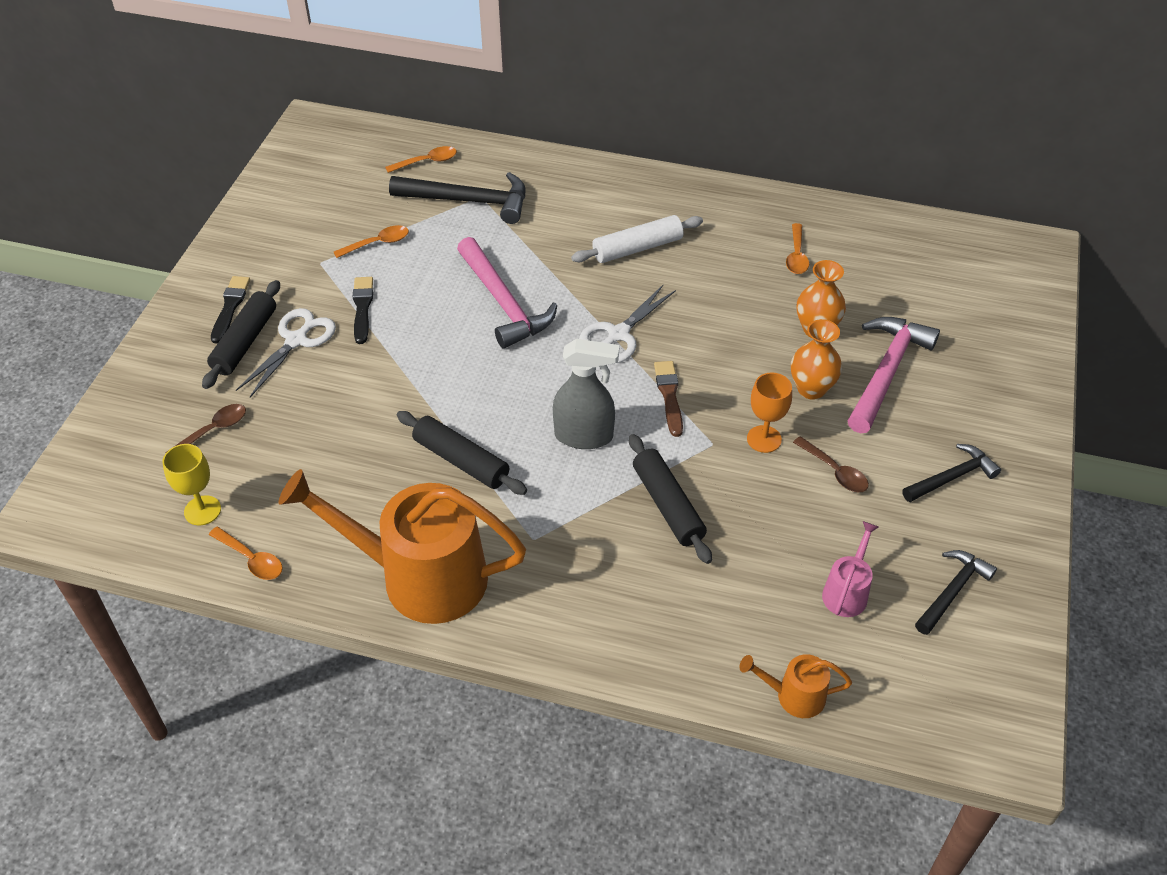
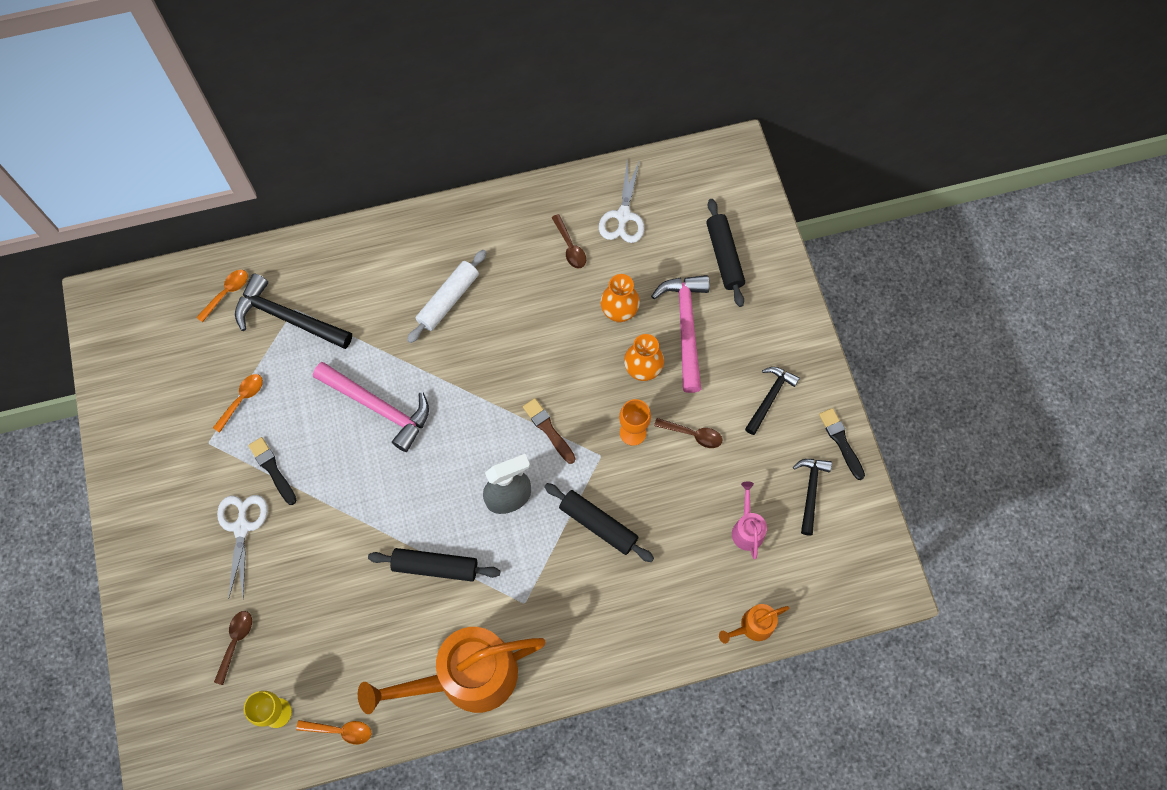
camera: 30 degrees left, 20 degrees up
(230, 307) = (166, 524): black brush -> black brush (841, 441)
(245, 342) = (202, 550): black rolling pin -> black rolling pin (724, 256)
(468, 201) = (287, 318): black hammer -> black hammer turned 135 degrees counterclockwise
(618, 334) = (481, 392): white scissors -> white scissors (623, 216)
(796, 256) = (570, 247): orange spoon -> brown spoon

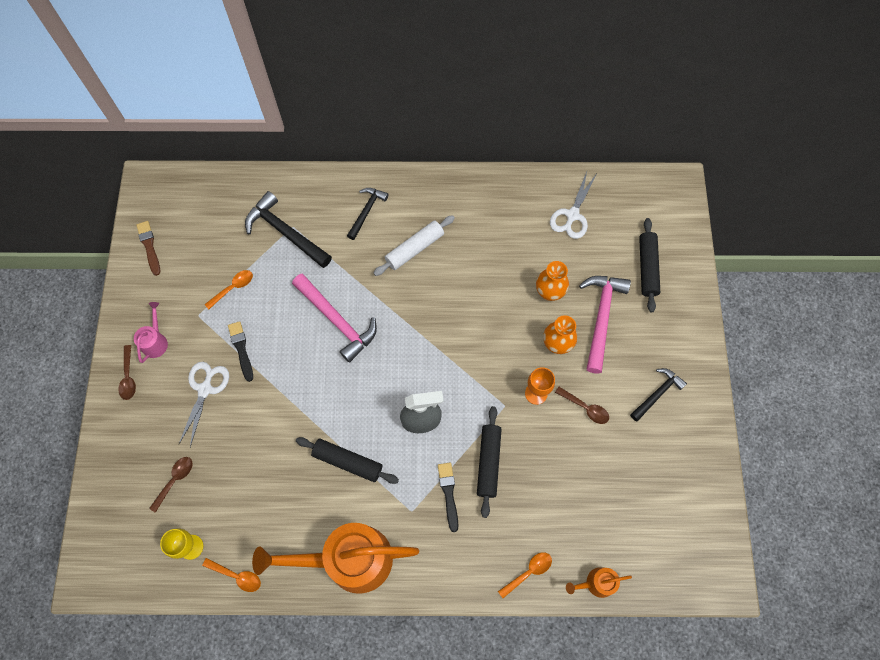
camera: 15 degrees right, 0 degrees up
(227, 293) = (244, 202): orange spoon -> orange spoon (528, 572)
(548, 429) = (467, 373): brown brush -> brown brush (149, 246)
(570, 247) = (522, 230): brown spoon -> brown spoon (128, 377)
(598, 525) = (488, 462): black rolling pin -> black rolling pin turned 45 degrees clockwise
(747, 529) = (611, 499): pink watering can -> pink watering can (155, 341)
(810, 491) = (673, 481): black hammer -> black hammer (366, 211)
(841, 441) = (709, 446): black brush -> black brush (448, 494)

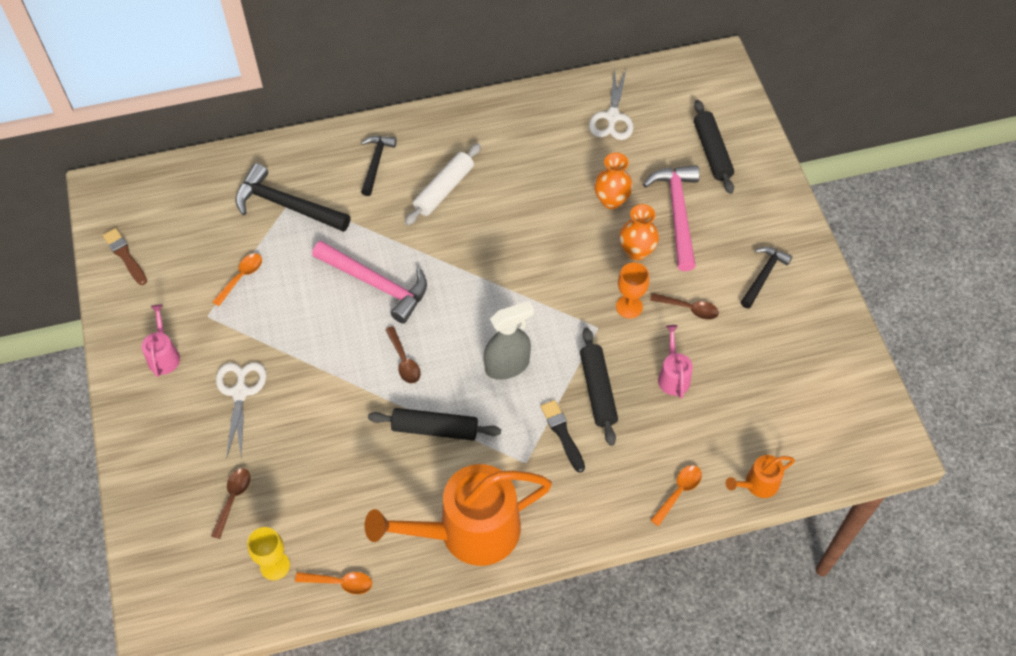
camera: 15 degrees left, 10 degrees down
(128, 377) = (142, 401): brown spoon -> brown spoon (404, 361)
(241, 349) = (271, 340): black brush -> none
(554, 466) = (673, 376): none -> pink watering can

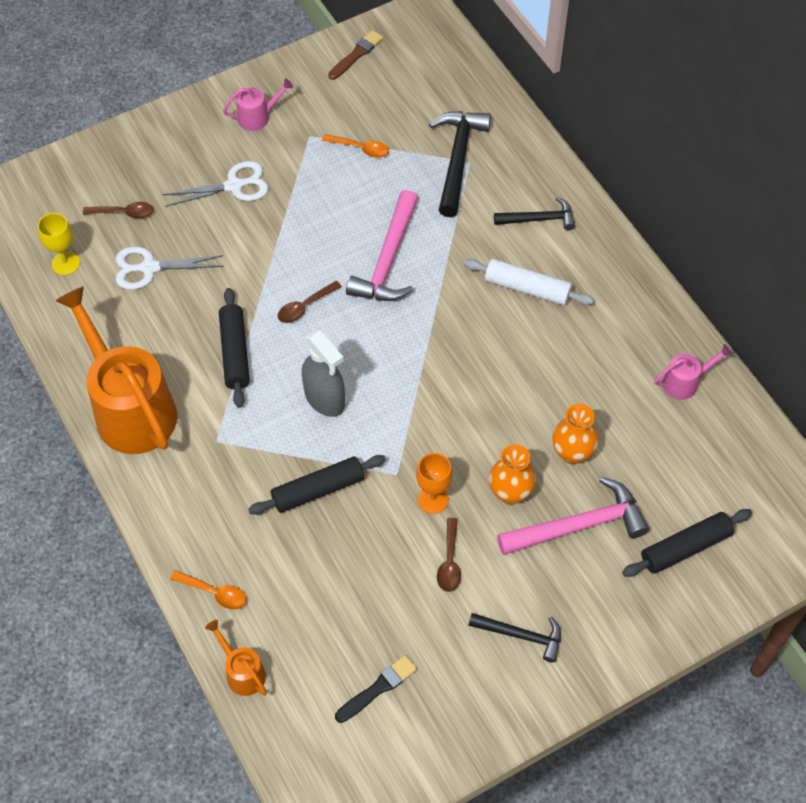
camera: 75 degrees right, 0 degrees up
(340, 583) = (58, 318): orange spoon -> none
(562, 434) = (257, 467): black brush -> black brush (378, 688)
(612, 117) = (694, 429): white scissors -> white scissors (149, 268)
(673, 376) = (355, 561): pink watering can -> pink watering can (684, 383)

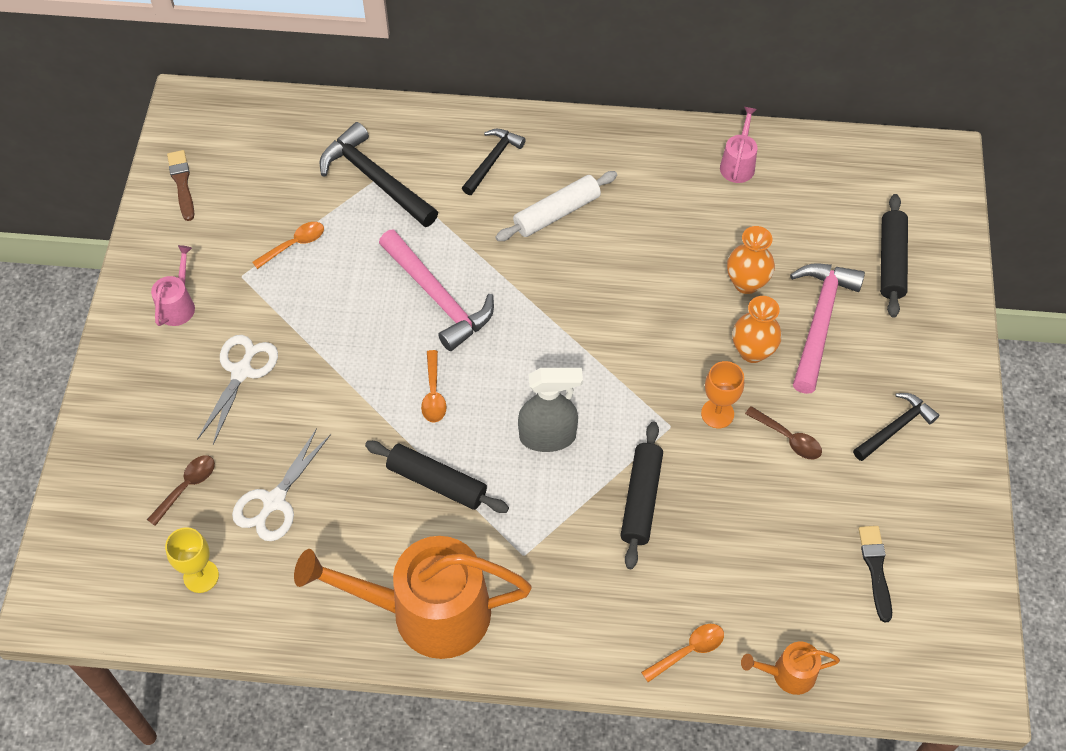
camera: 55 degrees left, 0 degrees up
(305, 307) = (433, 394): brown spoon -> orange spoon

